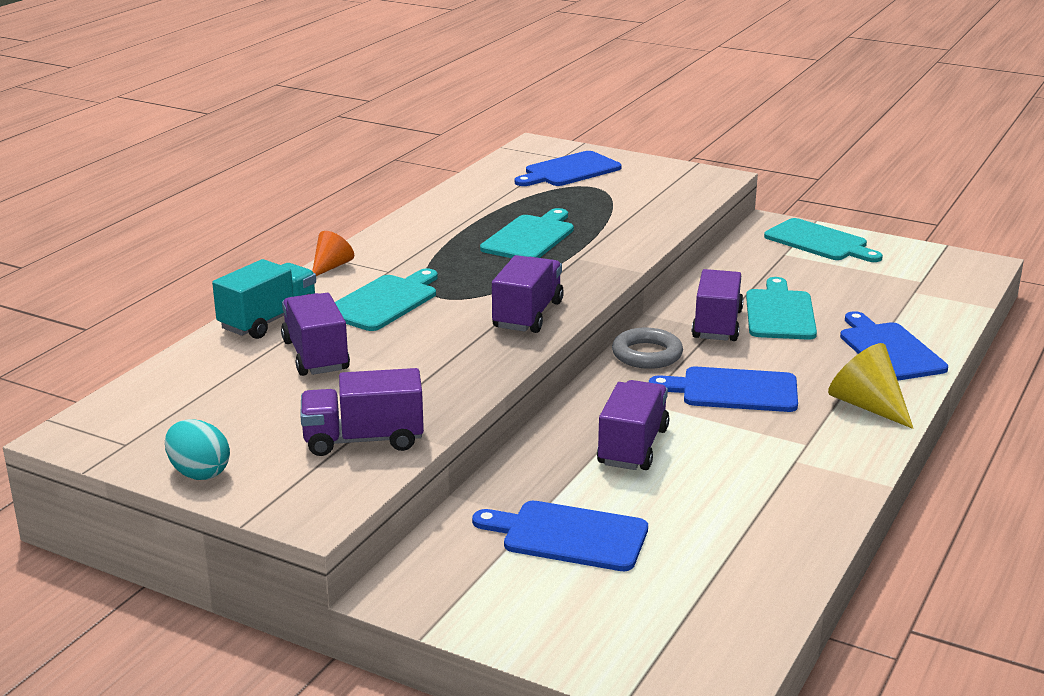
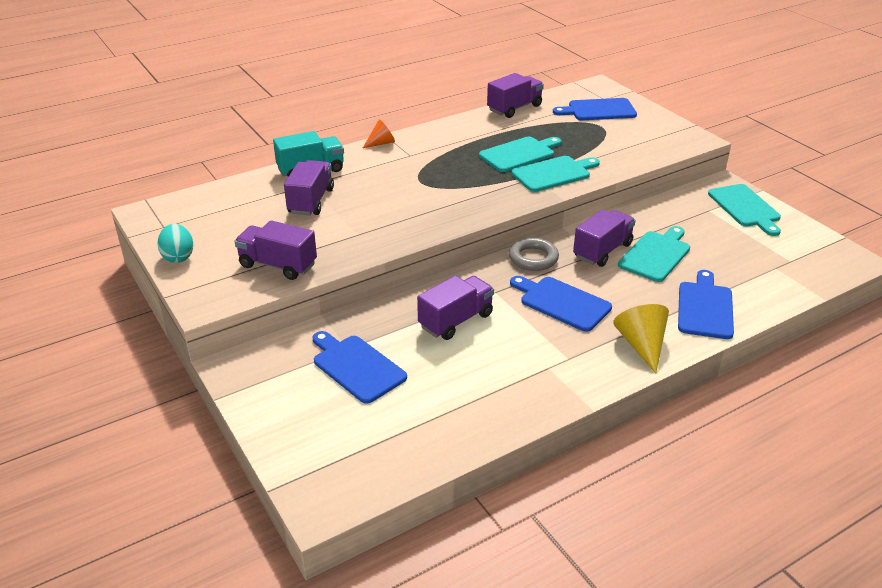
camera: 30 degrees right, 10 degrees up
(384, 302) = (385, 176): turquoise cutting board -> turquoise cutting board (553, 173)
(528, 315) = (458, 210): purple truck -> purple truck (514, 108)

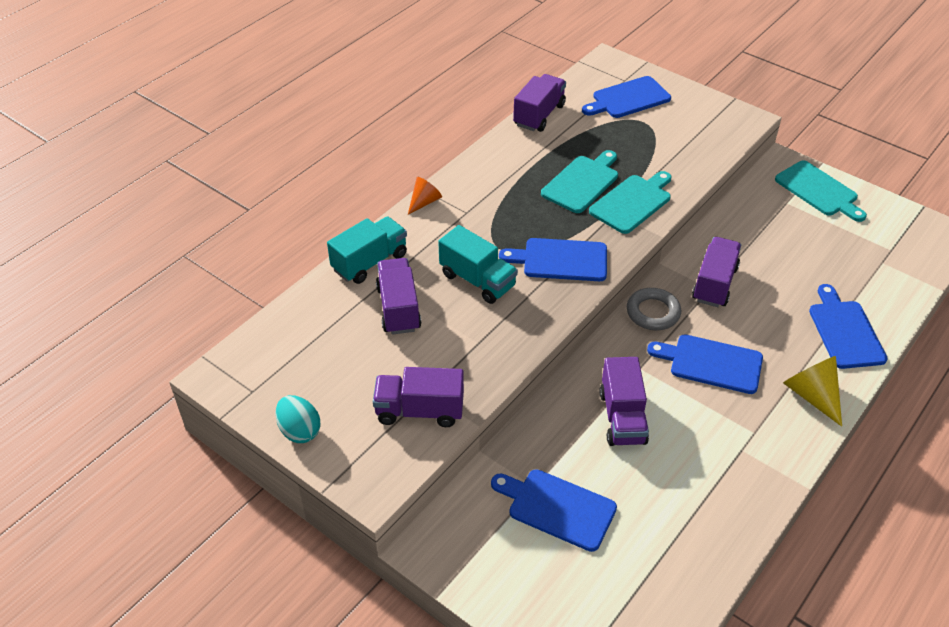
camera: 20 degrees left, 10 degrees up
(386, 197) = (477, 280): none -> turquoise truck
(456, 321) = (622, 417): purple truck -> purple truck turned 150 degrees clockwise
(464, 197) = (560, 260): none -> blue cutting board
(656, 255) = (767, 275): turquoise cutting board -> none

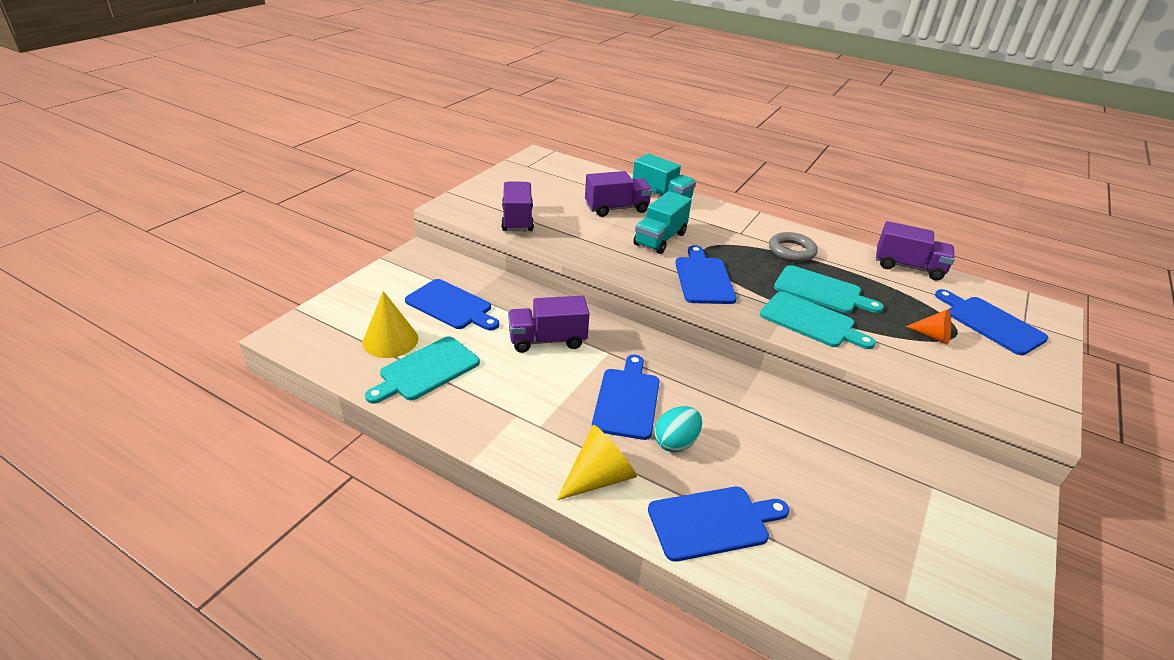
camera: 80 degrees right, 10 degrees down
(299, 431) = (496, 181): turquoise egg -> turquoise egg (676, 443)
(424, 202) = (742, 214): orange cone -> orange cone (932, 336)
(557, 508) = (451, 306): blue cutting board -> blue cutting board turned 105 degrees clockwise
(629, 569) = (390, 340): none -> yellow cone
(653, 312) = (685, 362): grey ring -> grey ring (791, 251)
(714, 284) = (746, 409): purple truck -> none
(818, 191) = (984, 525): turquoise cutting board -> turquoise cutting board (426, 370)

